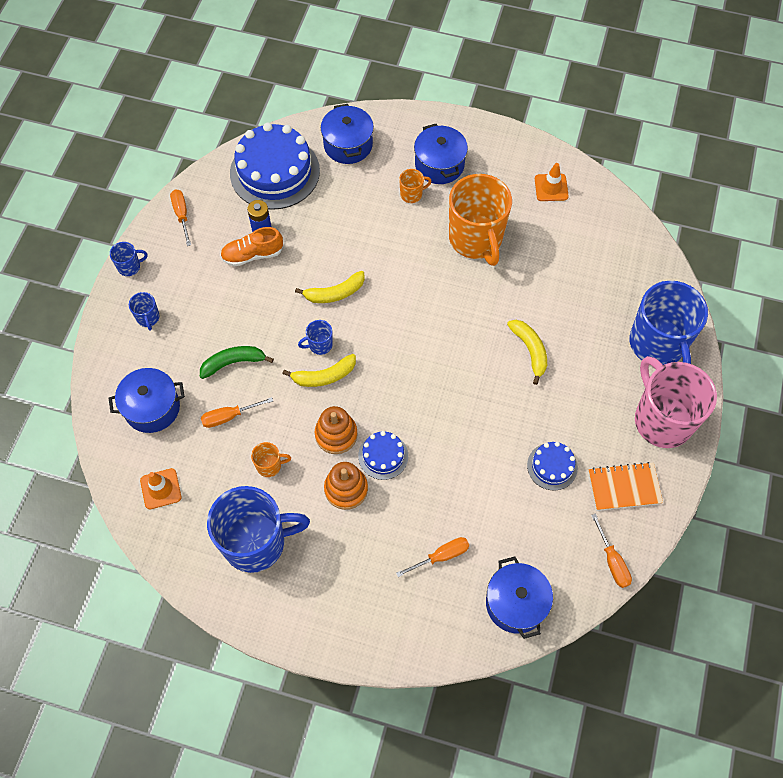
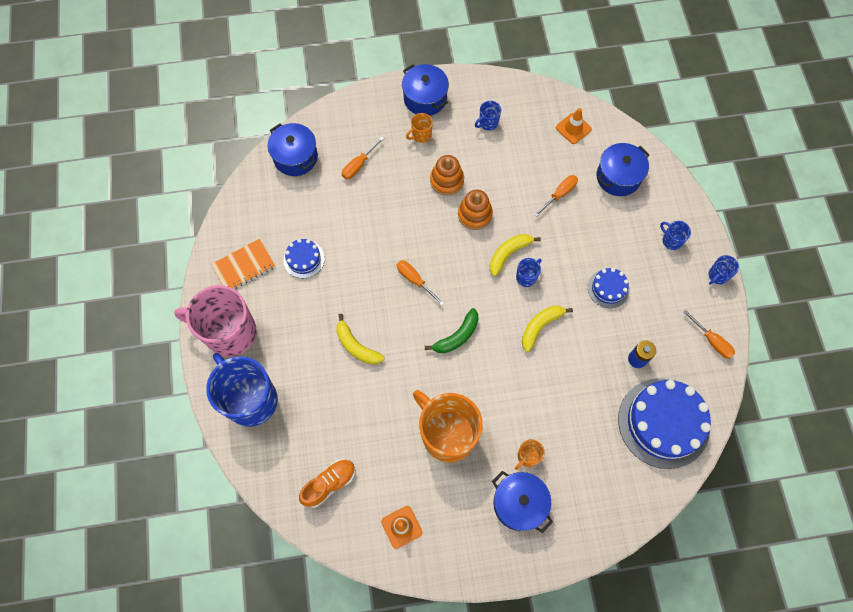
camera: 155 degrees right, 5 degrees up
(233, 363) = (583, 234): green banana -> green banana (457, 336)
(252, 255) = (628, 331): orange shoe -> orange shoe (329, 484)
(256, 542) = (488, 123): blue mug -> blue mug, size x0.42
(269, 465) = (509, 174): orange mug -> orange mug (421, 135)
(348, 145) = (616, 486): blue pot -> blue pot (425, 98)
(383, 456) = (432, 214): blue cake -> blue cake (608, 288)
(612, 561) = (237, 211): orange screwdriver -> orange screwdriver (414, 280)
(661, 419) = (229, 332): pink mug -> pink mug turned 150 degrees clockwise

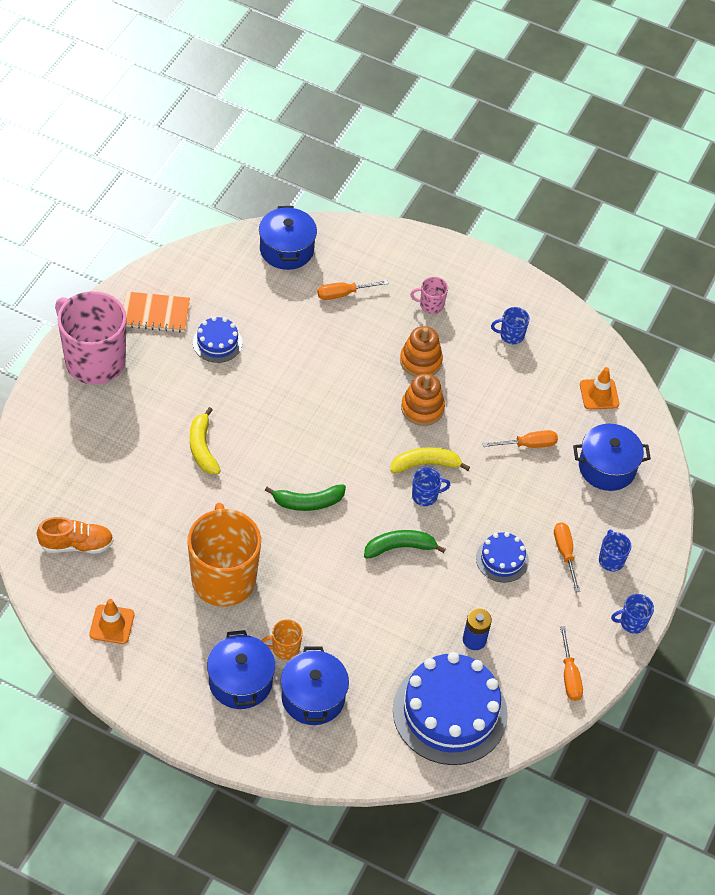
camera: 30 degrees right, 15 degrees down
(250, 399) = (65, 428): blue mug -> none
(414, 280) = (309, 428): orange screwdriver -> orange screwdriver (564, 553)
(421, 135) = (430, 305): orange mug -> pink mug
(425, 98) = (465, 274): blue pot -> blue pot (313, 697)
(540, 326) = (400, 547): yellow banana -> green banana

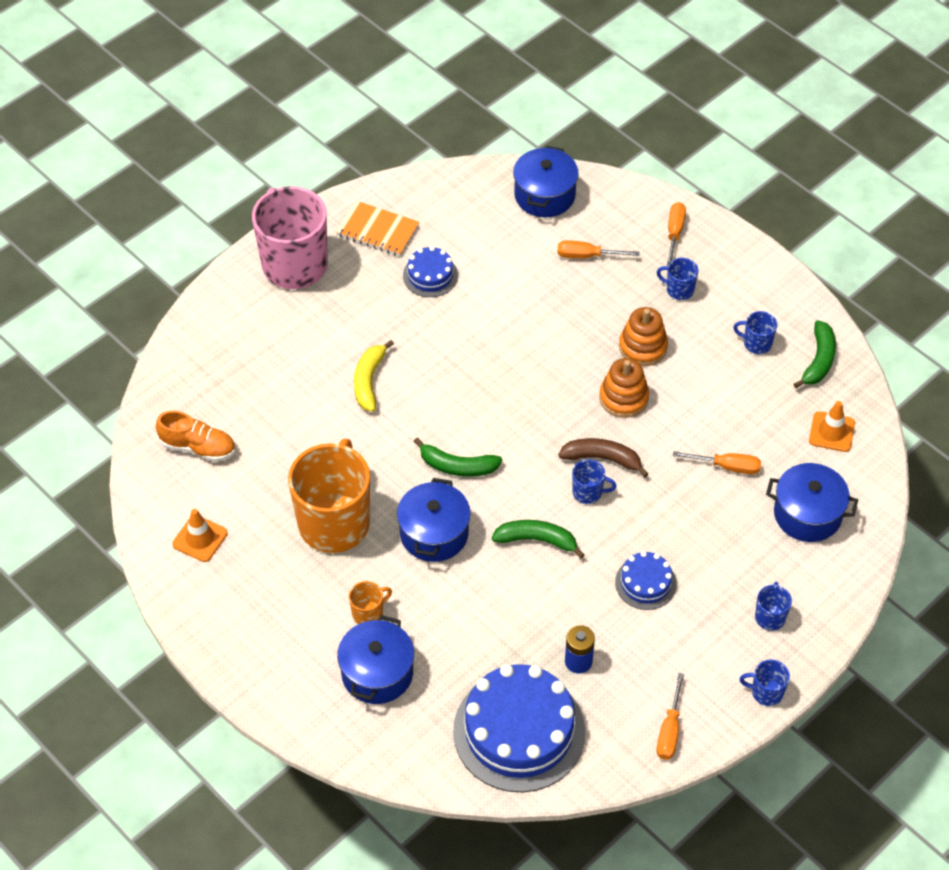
camera: 25 degrees right, 0 degrees up
(240, 681) = (307, 635): blue pot -> blue pot (434, 533)
(284, 648) = (368, 613): orange mug -> orange mug turned 135 degrees clockwise
(425, 464) = (602, 459): yellow banana -> brown banana
(430, 305) = (679, 290): pink mug -> blue mug
(564, 553) = (719, 595): orange screwdriver -> orange screwdriver (674, 233)
(565, 337) = (818, 360): none -> green banana

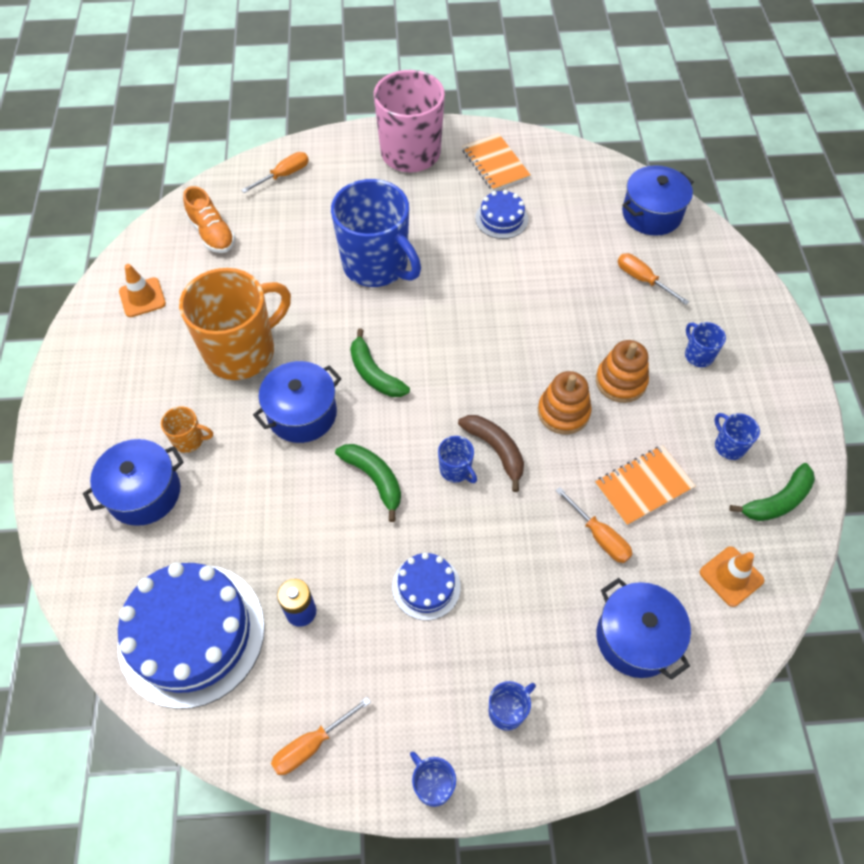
camera: 40 degrees right, 5 degrees up
(369, 381) = (377, 265): yellow banana -> blue mug
(674, 233) = (737, 307): orange screwdriver -> orange screwdriver (284, 175)
(725, 412) = (643, 486): none -> orange notebook

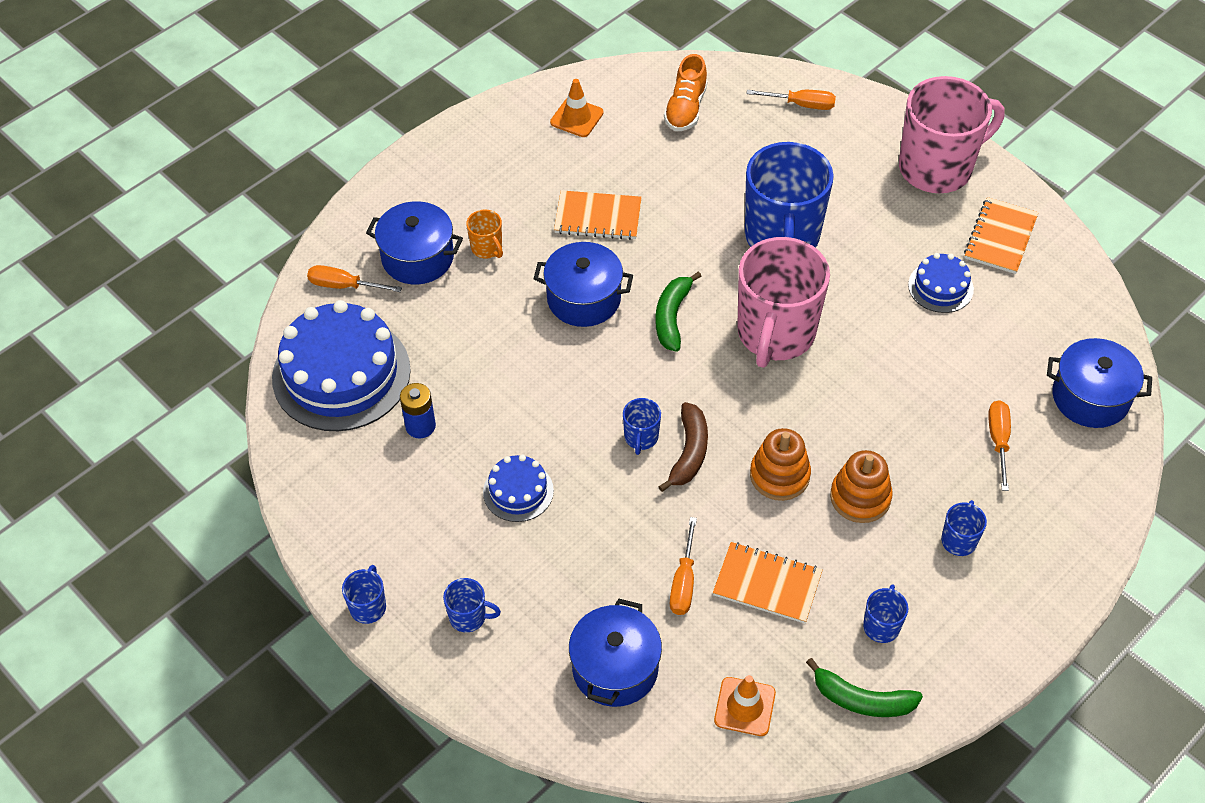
camera: 50 degrees right, 5 degrees down
(242, 351) = (598, 217): orange mug -> orange notebook
(311, 745) = (329, 509): orange screwdriver -> orange screwdriver (344, 286)
(374, 479) = (576, 389): green banana -> none
(449, 328) = (775, 334): none -> pink mug

